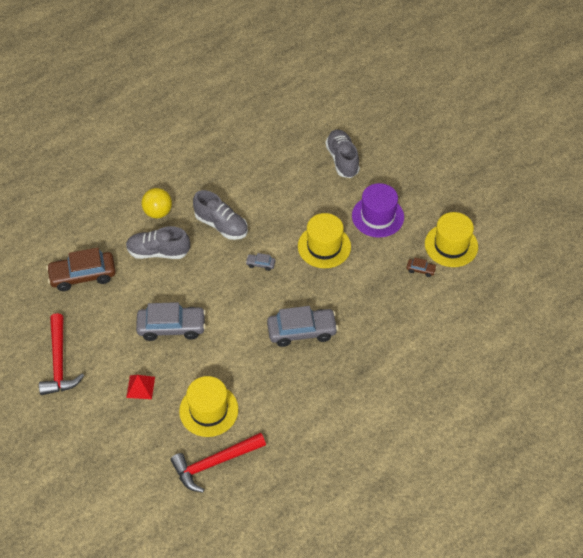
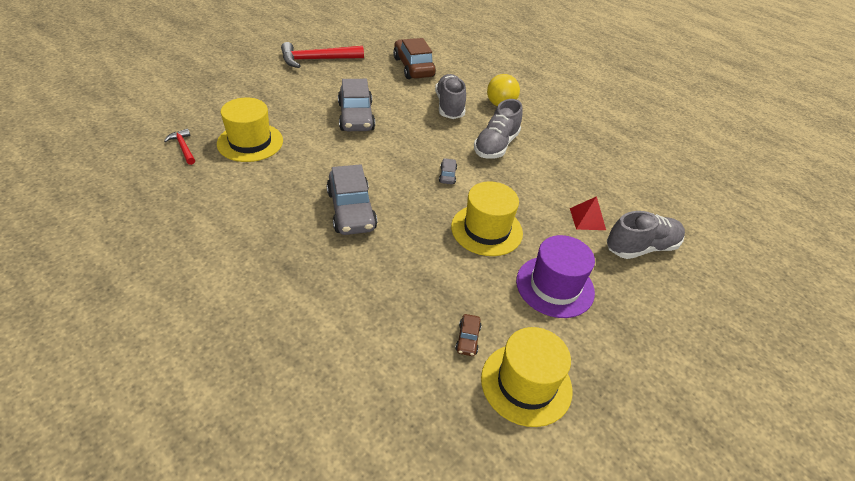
camera: 80 degrees right, 10 degrees down
(140, 387) = (285, 101): red pyramid -> red pyramid (587, 219)
(214, 463) = (183, 147): red hammer -> red hammer, size x0.52

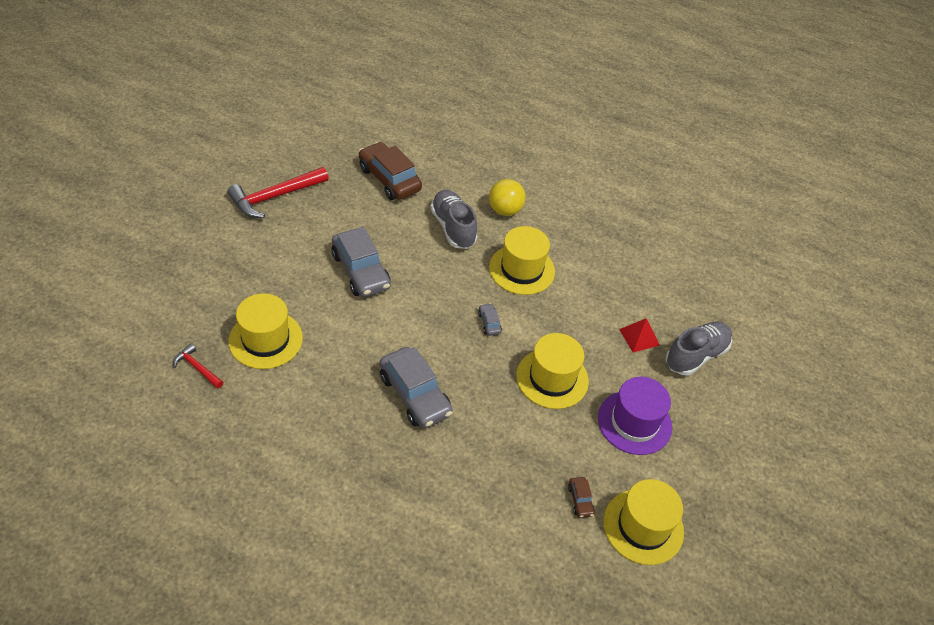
camera: 20 degrees left, 5 degrees up
(496, 145) = (522, 269): grey shoe -> yellow hat

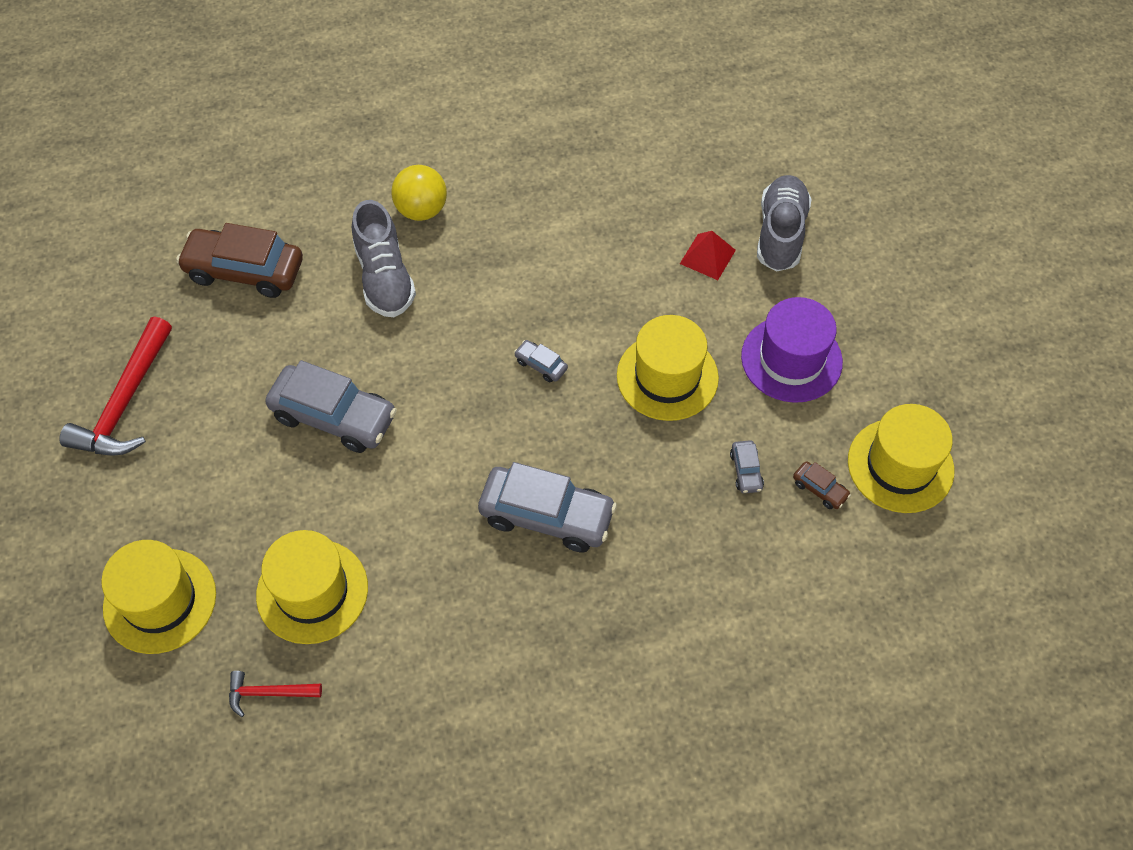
camera: 35 degrees left, 10 degrees up
(453, 228) = (384, 278): grey shoe -> grey shoe turned 135 degrees counterclockwise
(522, 269) = (512, 271): yellow hat -> yellow hat (160, 600)
(546, 457) = (746, 471): none -> grey car

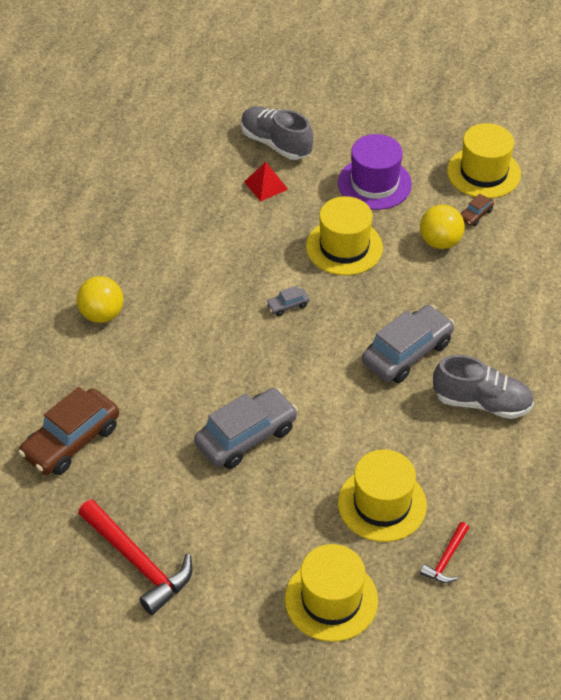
camera: 60 degrees left, 10 degrees down
(384, 278) = (146, 360): grey shoe -> grey shoe (482, 402)
(746, 471) = (440, 242): grey car -> yellow ball
(820, 489) = (475, 215): brown car -> brown car turned 150 degrees clockwise

